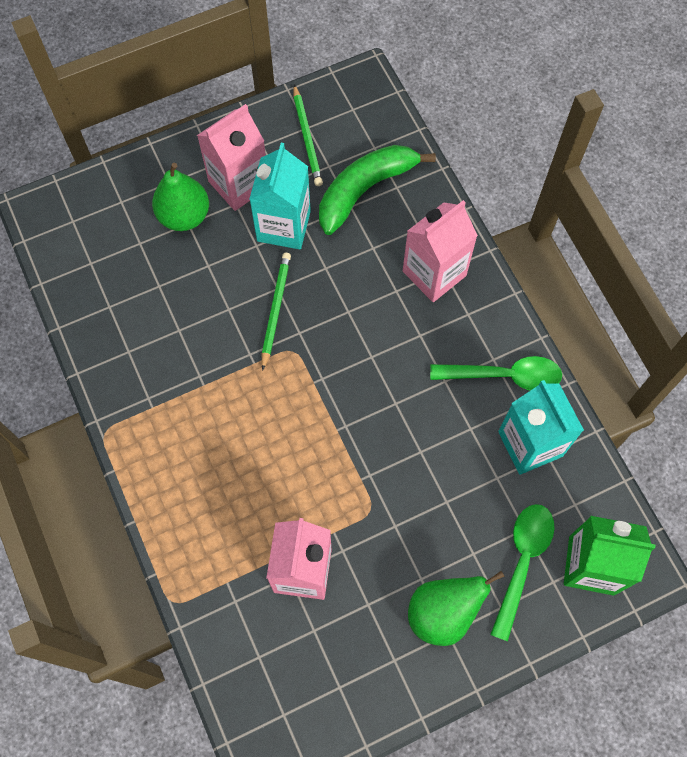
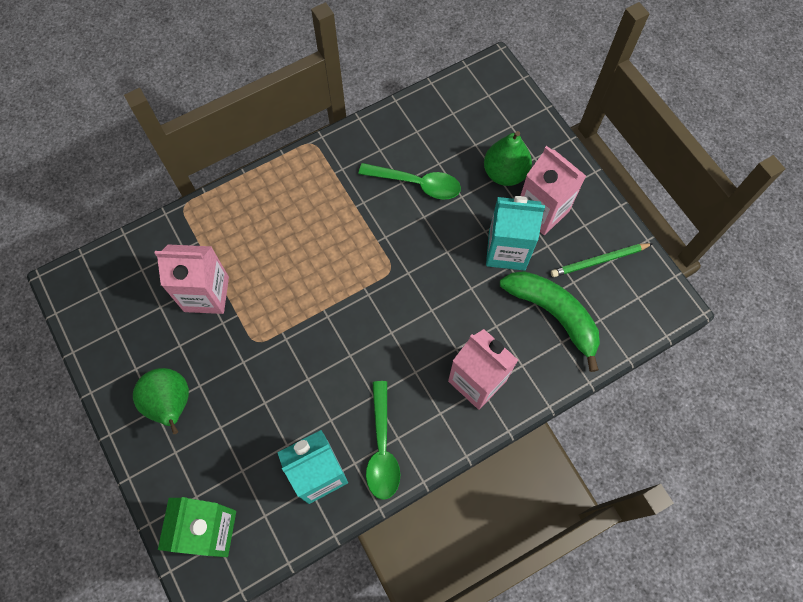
camera: 85 degrees right, 0 degrees up
(275, 309) = (427, 252): green pencil -> none
(522, 562) = (213, 469): green spoon -> green spoon (417, 184)

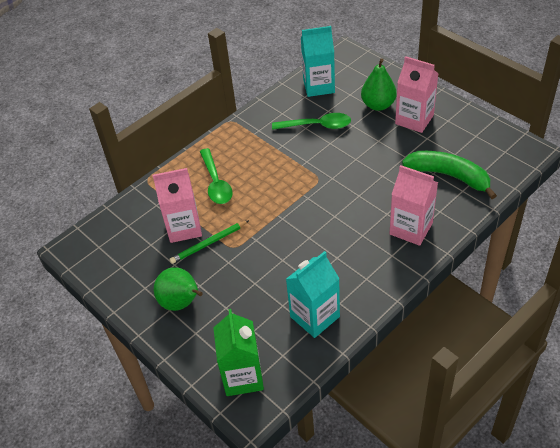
camera: 10 degrees left, 20 degrees down
(382, 448) = (357, 288): green spoon -> green spoon (216, 183)
(507, 250) = (399, 148): turquoise carton -> turquoise carton (318, 86)
(599, 261) = (467, 138): green pencil -> green pencil (209, 243)

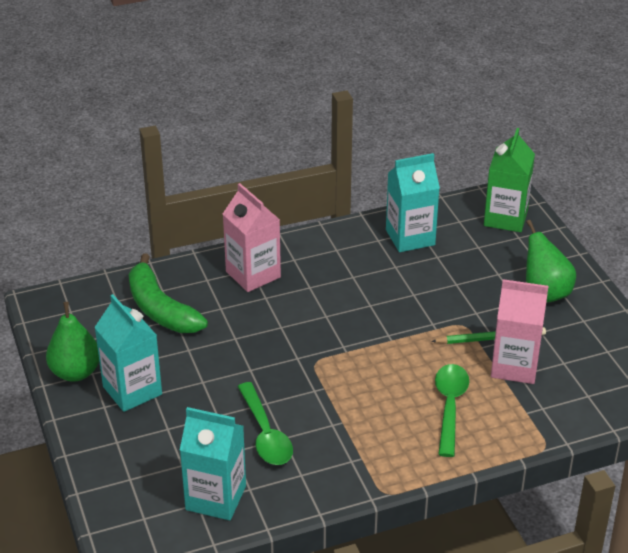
camera: 160 degrees left, 10 degrees down
(317, 126) = (265, 434): green spoon -> green spoon turned 135 degrees counterclockwise
(378, 105) = (159, 430): green pear -> green pear (75, 372)
(414, 119) = (132, 390): pink carton -> turquoise carton

